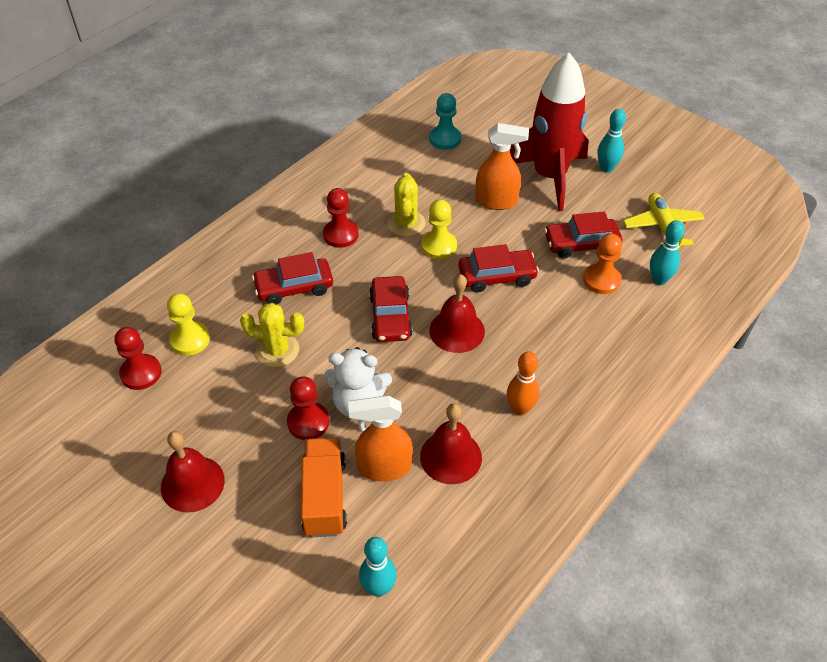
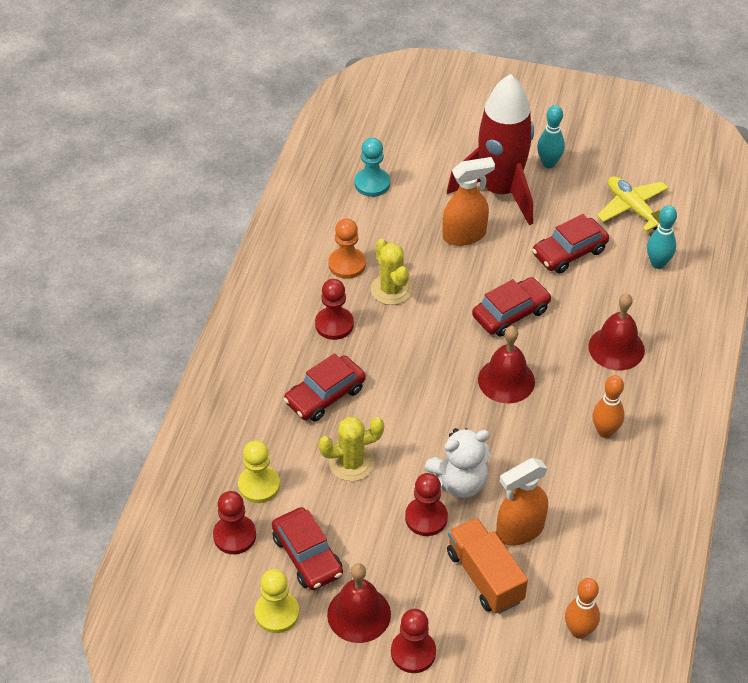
camera: 25 degrees left, 0 degrees up
(214, 540) = (413, 652): none -> red pawn
(378, 588) = (579, 631): turquoise bowling pin -> orange bowling pin
(390, 316) = (436, 390): red car -> red car (307, 555)
(439, 246) = (438, 302): yellow pawn -> yellow pawn (277, 613)
(451, 456) = (571, 497): red bell -> red bell (616, 348)
(601, 280) = (607, 282): orange pawn -> orange pawn (347, 264)

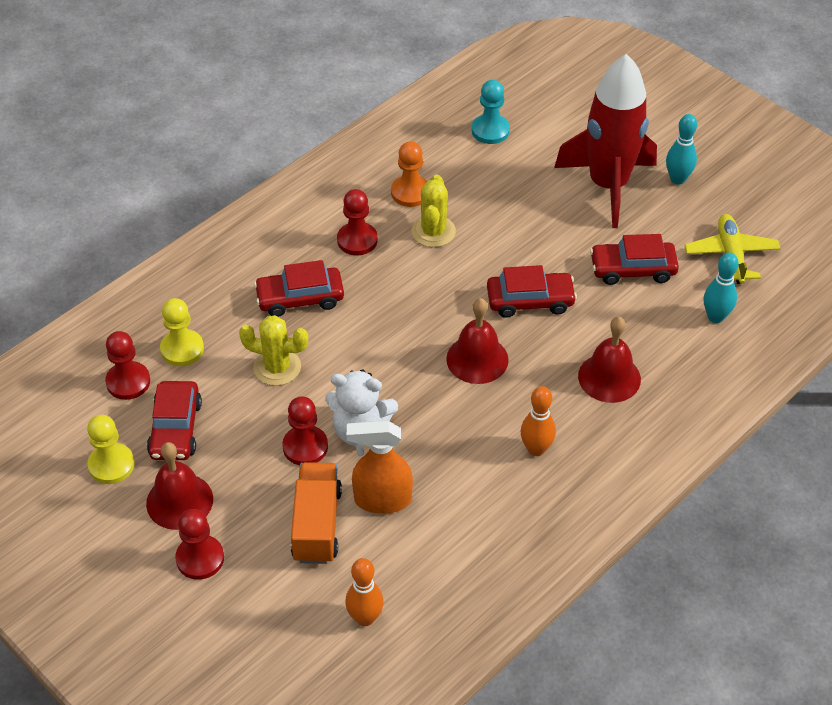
camera: 30 degrees right, 0 degrees up
(464, 235) = (541, 212): orange spray bottle -> none

